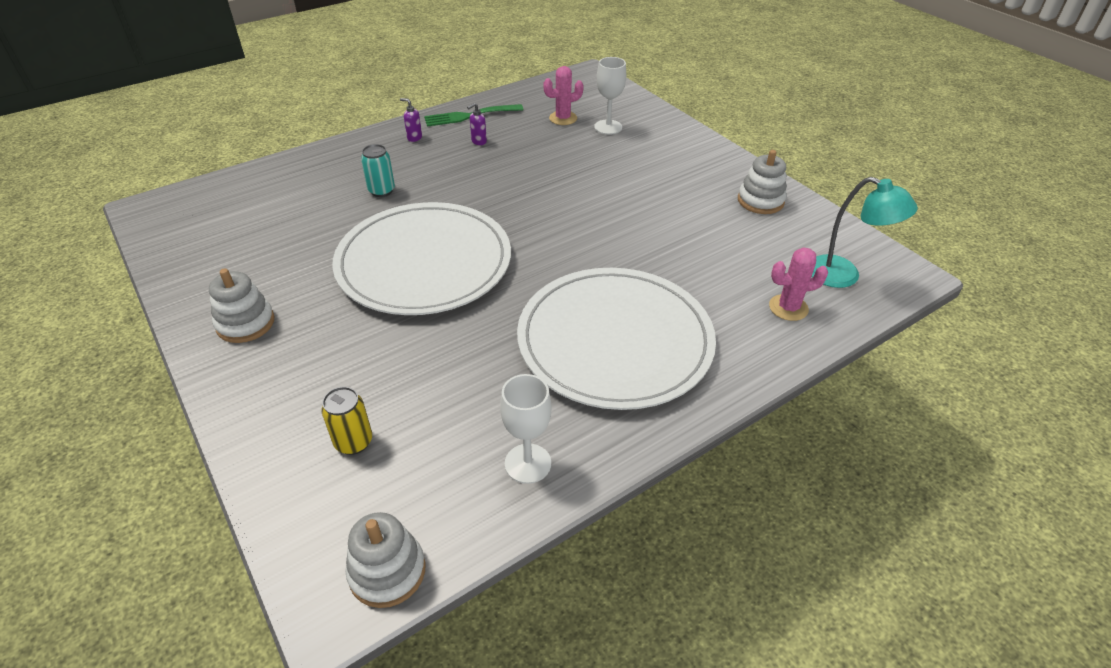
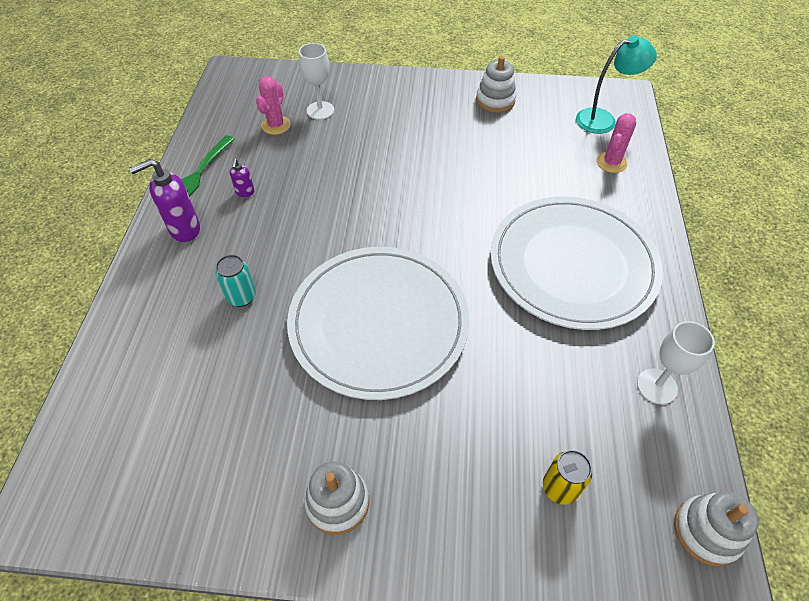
camera: 50 degrees left, 10 degrees up
(414, 138) = (184, 229): purple soap dispenser -> purple soap dispenser, size x1.95

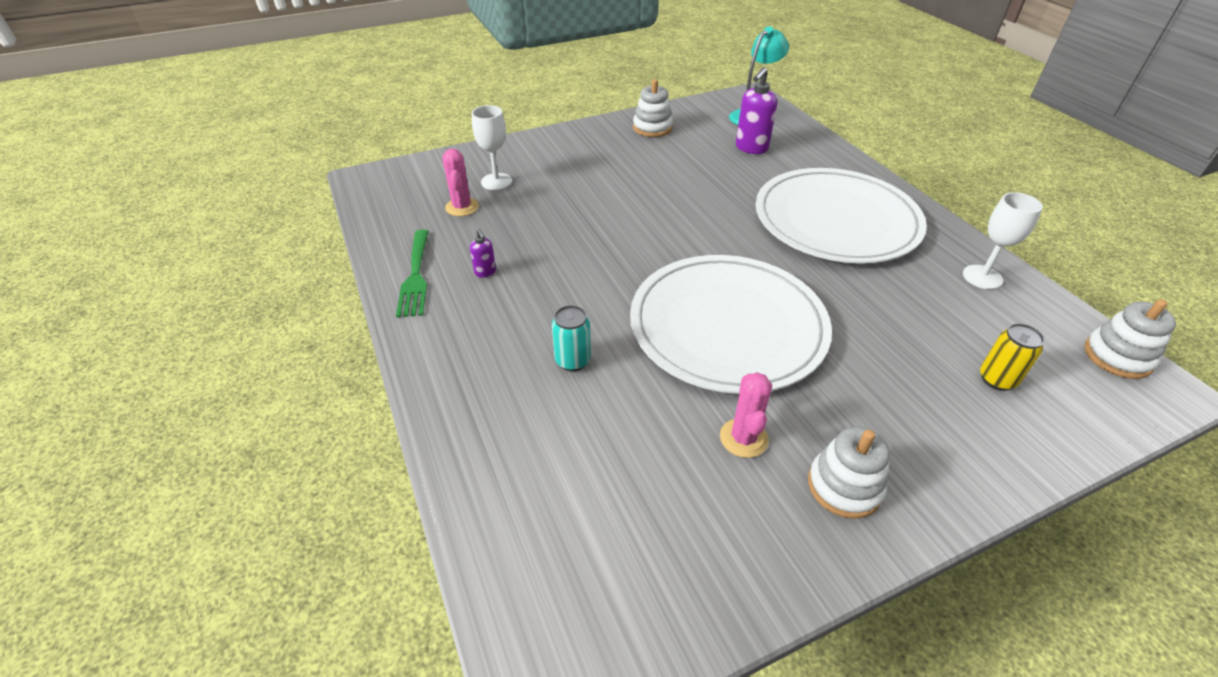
camera: 30 degrees left, 10 degrees down
(184, 229) = (448, 328): purple soap dispenser -> purple soap dispenser (751, 148)
(611, 163) = (789, 142): pink cactus -> pink cactus (743, 438)

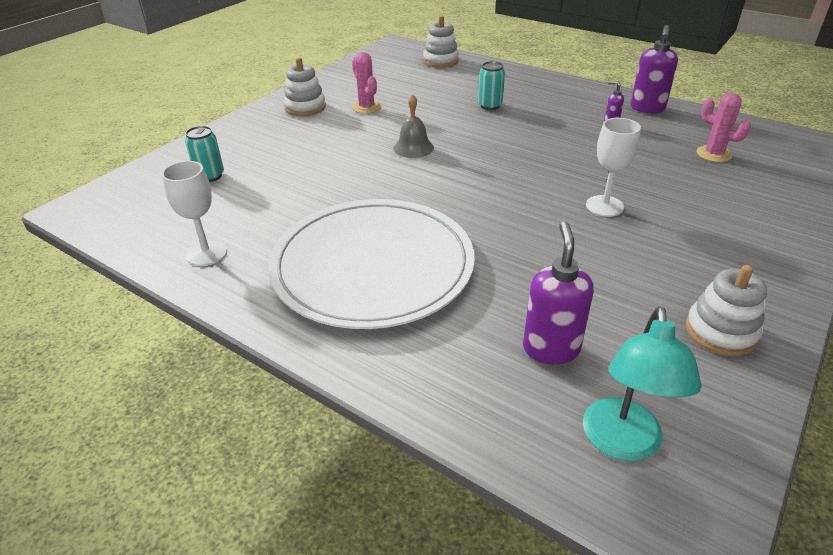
camera: 150 degrees right, 5 degrees down
(415, 276) = (647, 108): green fork -> purple soap dispenser
(496, 181) = (736, 184): white goblet -> white goblet (604, 206)
(727, 326) = (413, 148): white plate -> grey bell
(997, 379) = (210, 176): yellow can -> turquoise can
(1117, 357) = (102, 220): white stacking toy -> white stacking toy (441, 61)

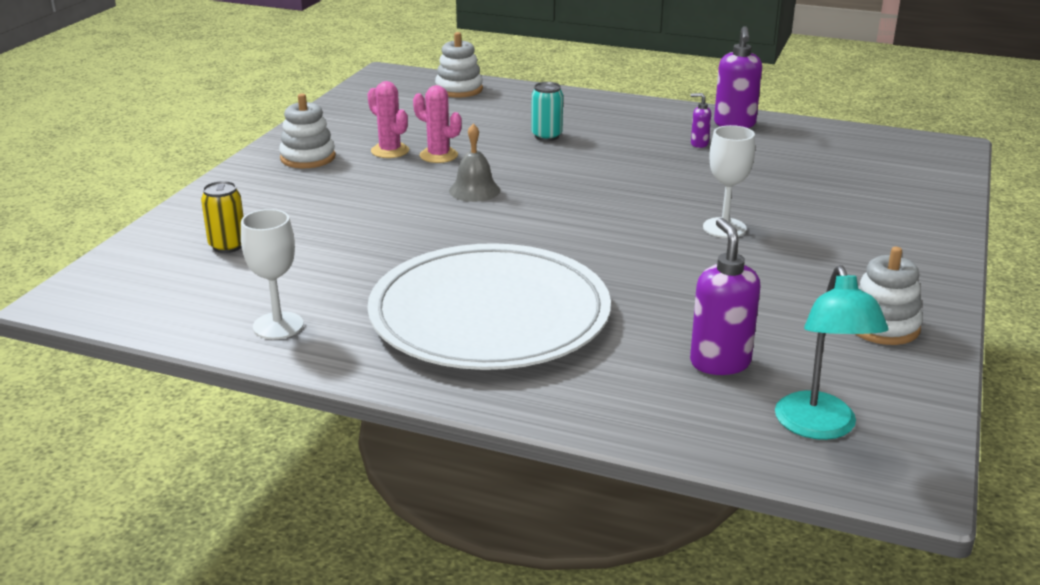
camera: 15 degrees left, 10 degrees down
(210, 176) = (227, 246): turquoise can -> yellow can
(713, 154) = (824, 165): pink cactus -> pink cactus (438, 155)

